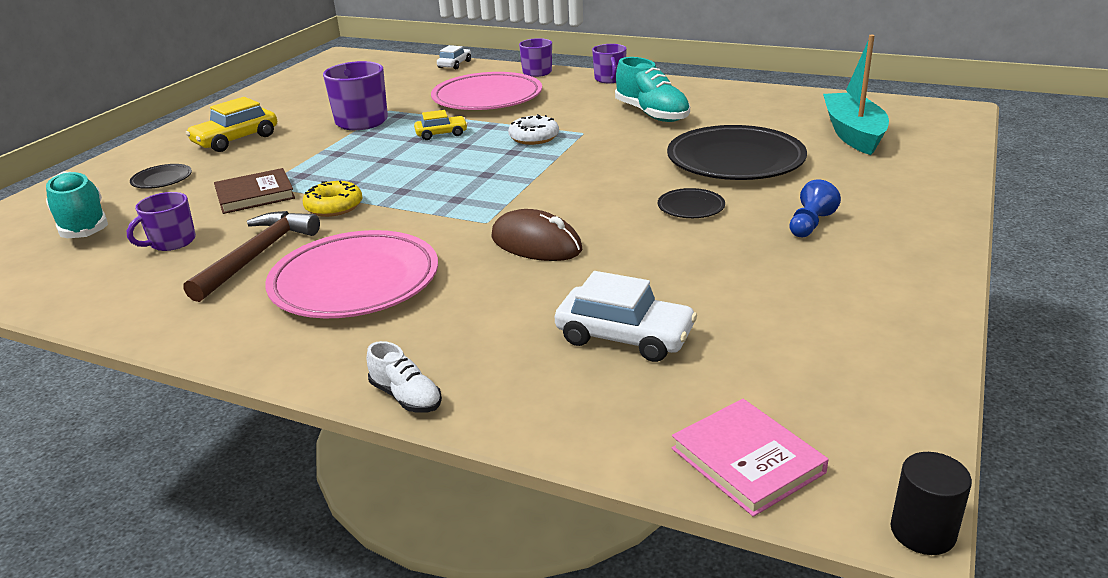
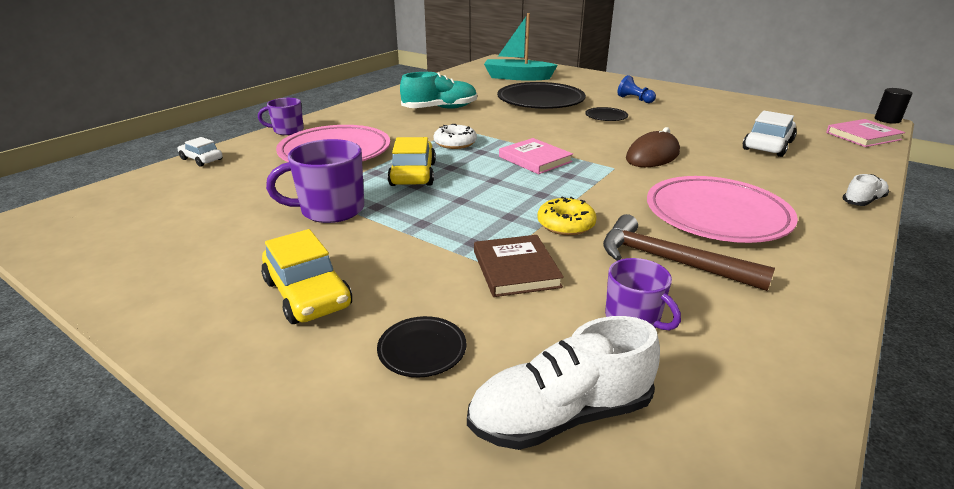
camera: 80 degrees left, 0 degrees up
(82, 224) = (560, 415): turquoise shoe -> white shoe
(441, 134) = (413, 174): yellow car -> yellow car, size x1.64
(498, 179) = (535, 159): none -> pink book
(610, 79) = (346, 111): purple mug -> none

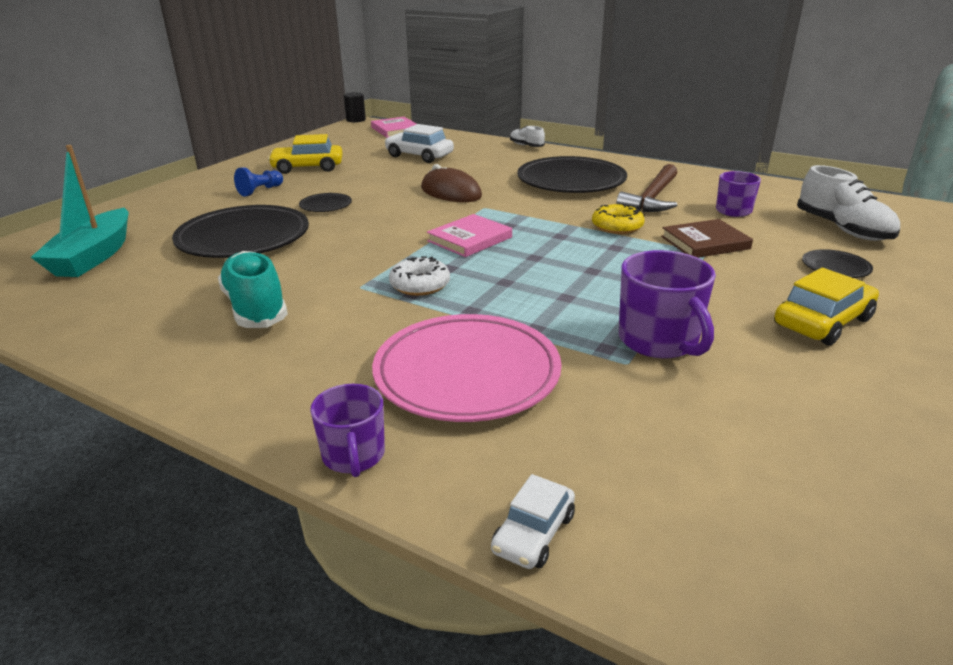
camera: 95 degrees left, 0 degrees up
(413, 174) = (533, 302): yellow car -> yellow car (308, 167)
(716, 215) = (571, 181): pink plate -> black plate

